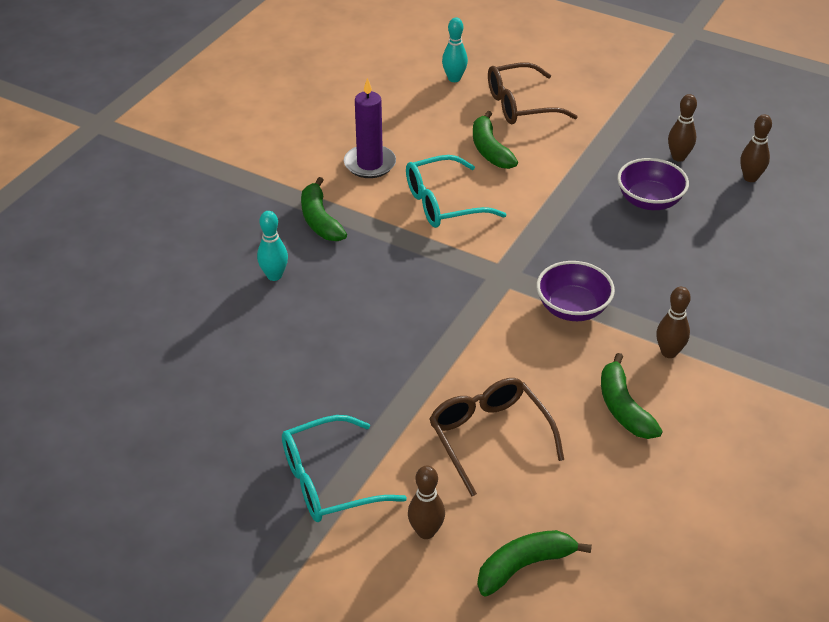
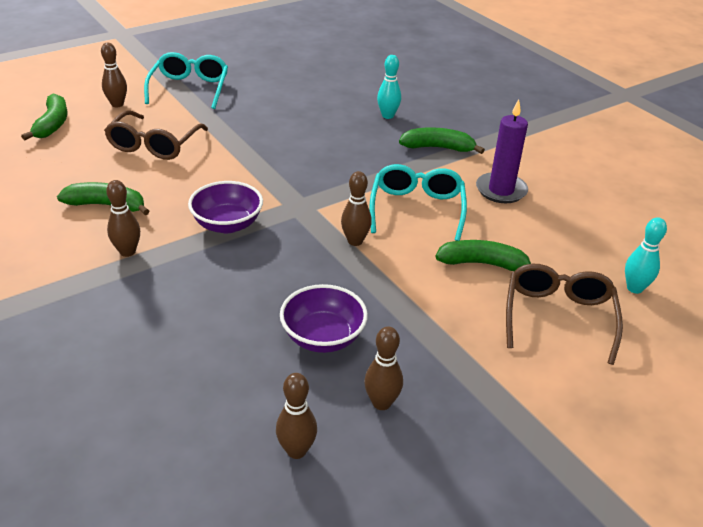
camera: 115 degrees right, 5 degrees down
(489, 436) = (154, 145): brown glasses -> brown glasses turned 105 degrees clockwise
(523, 223) = (355, 241): none -> brown bowling pin

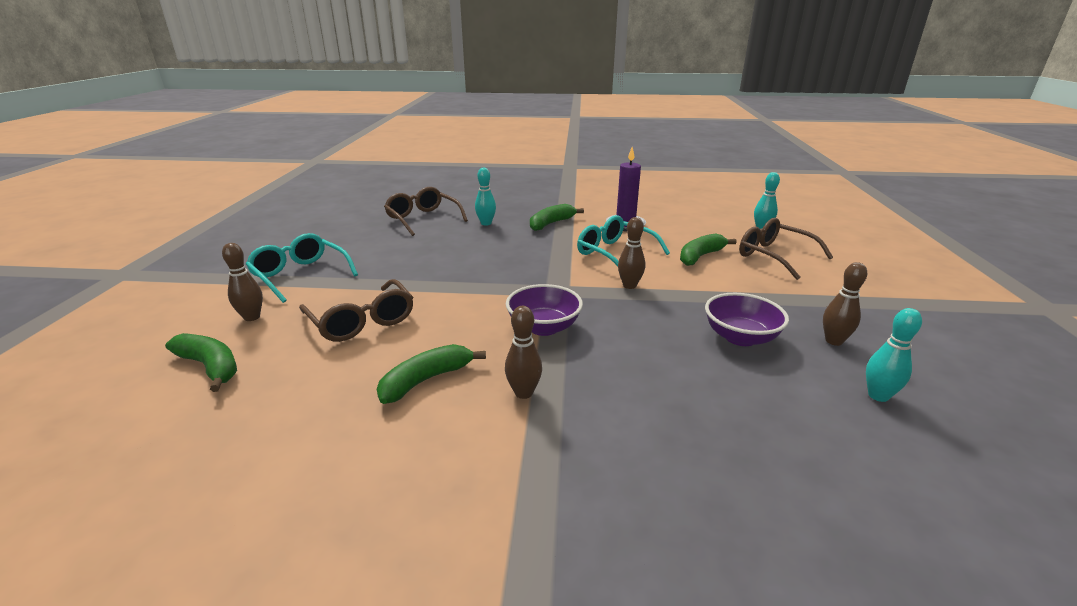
camera: 50 degrees left, 10 degrees down
(296, 450) = (878, 396): brown bowling pin -> turquoise bowling pin
(352, 83) = (423, 219): none -> brown glasses

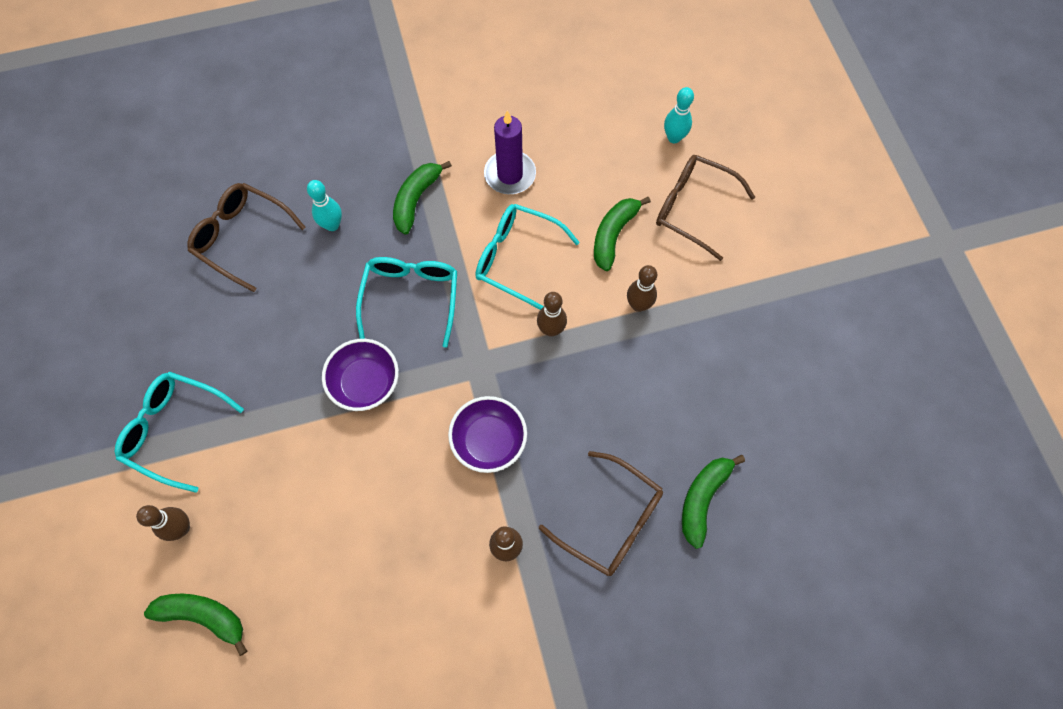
camera: 20 degrees left, 40 degrees up
(362, 321) = (303, 494): brown glasses -> brown glasses (611, 520)
(426, 380) = (415, 561): green banana -> green banana (703, 499)
(522, 255) = (411, 297): none -> turquoise glasses
(740, 337) = (674, 395): purple bowl -> purple bowl (365, 383)
(833, 341) = (755, 372): brown bowling pin -> brown bowling pin (638, 305)
(878, 396) = (789, 447): turquoise bowling pin -> none

